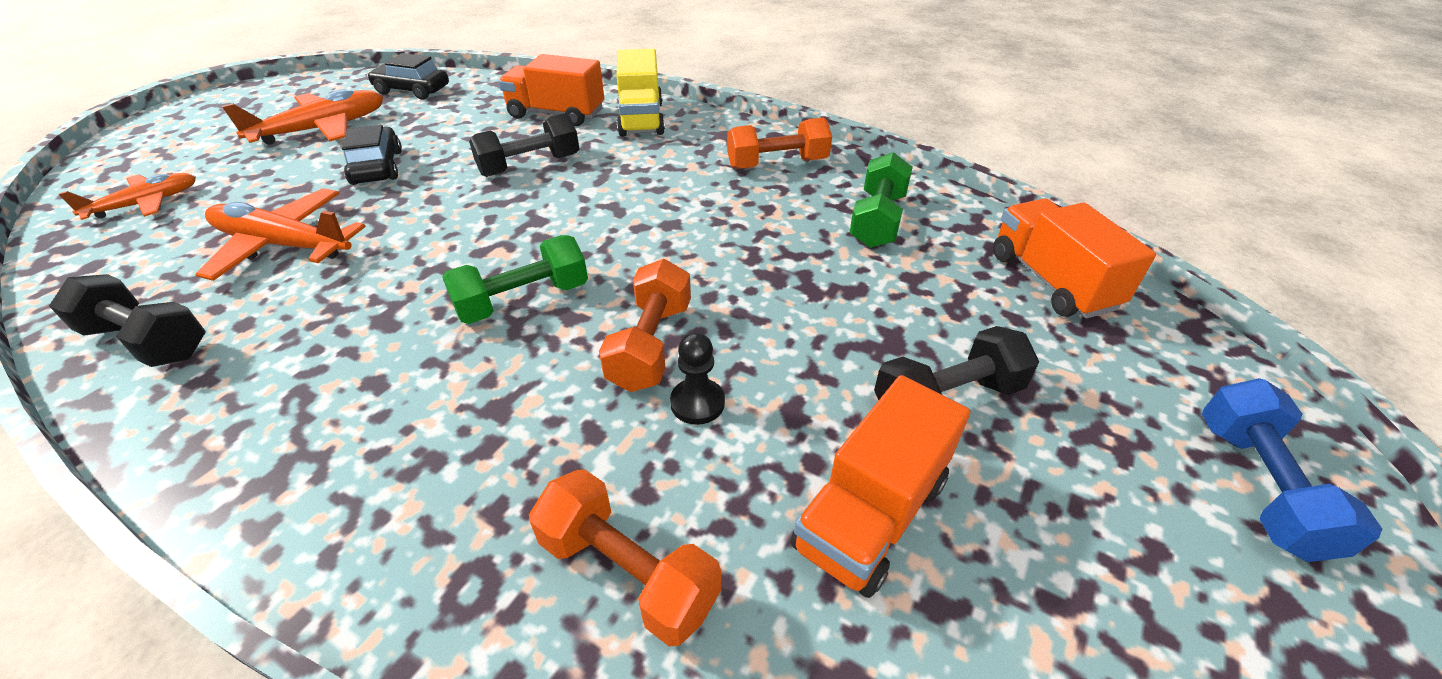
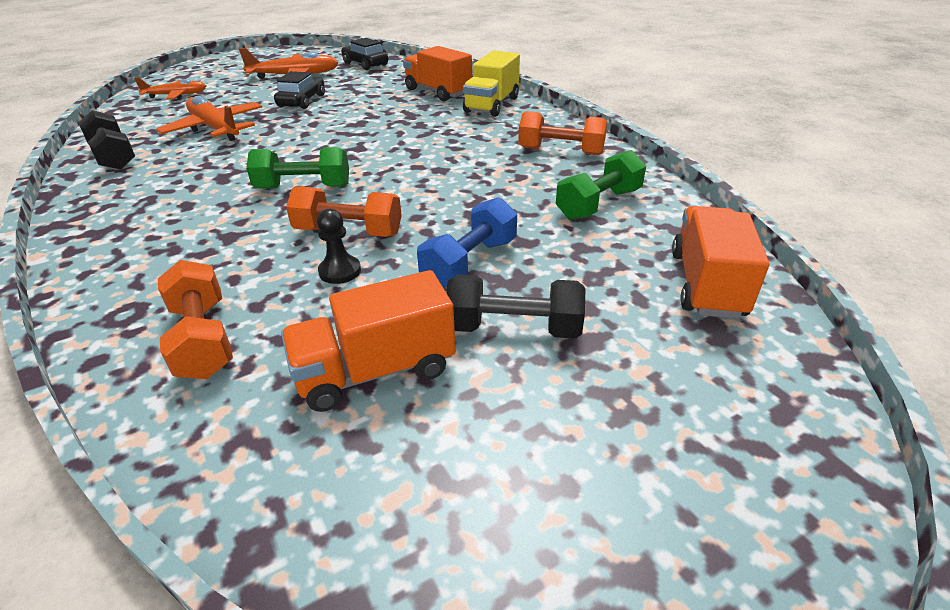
camera: 30 degrees right, 5 degrees down
(530, 165) = (388, 117): black dumbbell -> none
(651, 345) = (348, 232): orange dumbbell -> orange dumbbell turned 60 degrees clockwise
(1258, 487) = (725, 491): blue dumbbell -> blue dumbbell (470, 263)

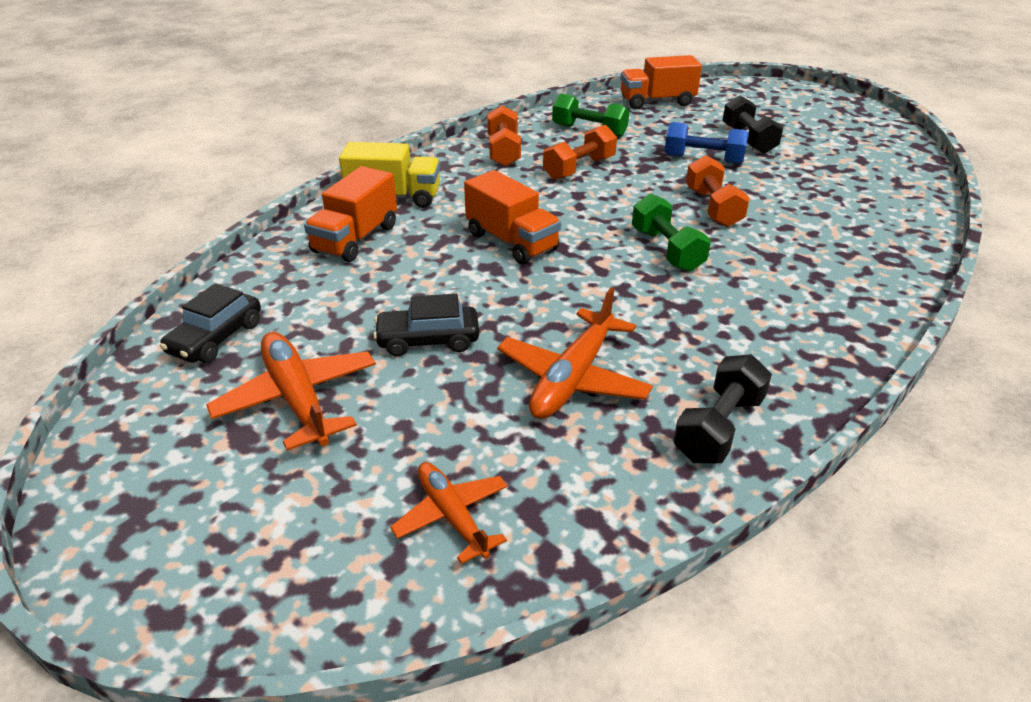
camera: 110 degrees left, 0 degrees up
(203, 339) = (869, 220): orange dumbbell -> orange dumbbell (579, 168)
(340, 271) = (760, 197): black pawn -> none
(375, 371) = (821, 165): orange truck -> orange truck (511, 242)

